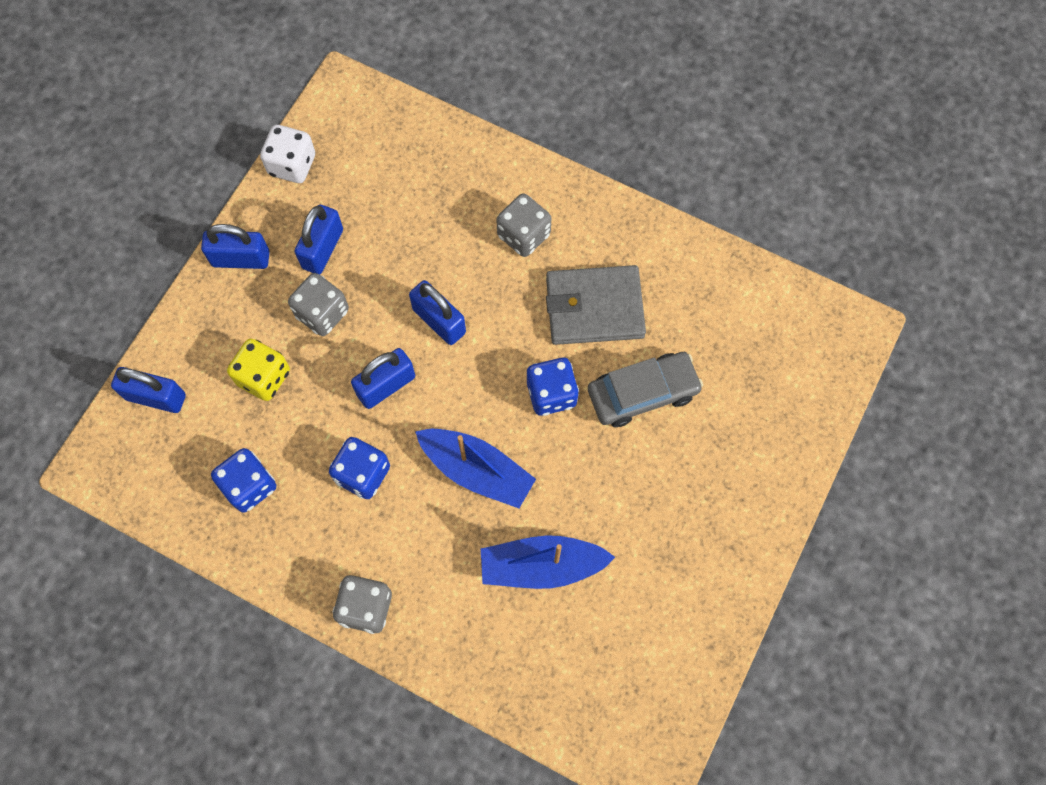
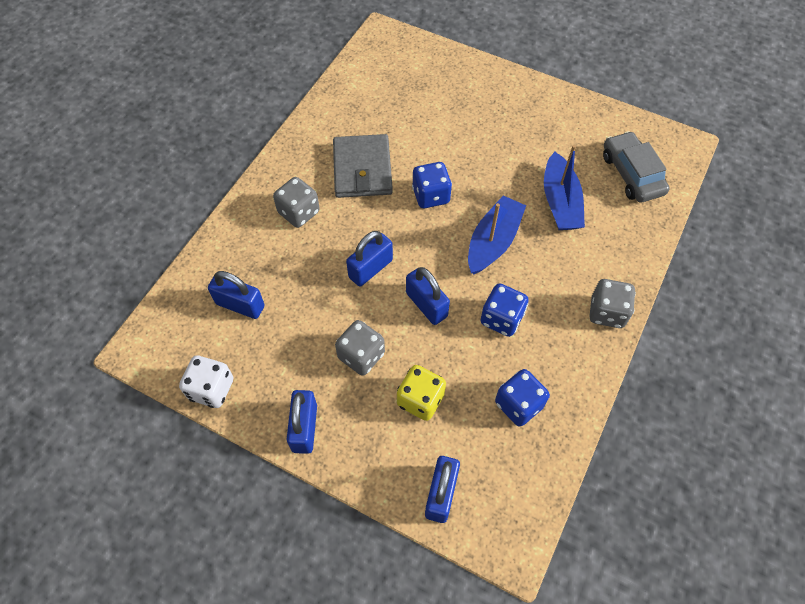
camera: 90 degrees left, 10 degrees down
(323, 249) = (299, 358): blue padlock -> blue padlock (240, 305)
(643, 393) = (429, 143): grey car -> grey car (632, 174)

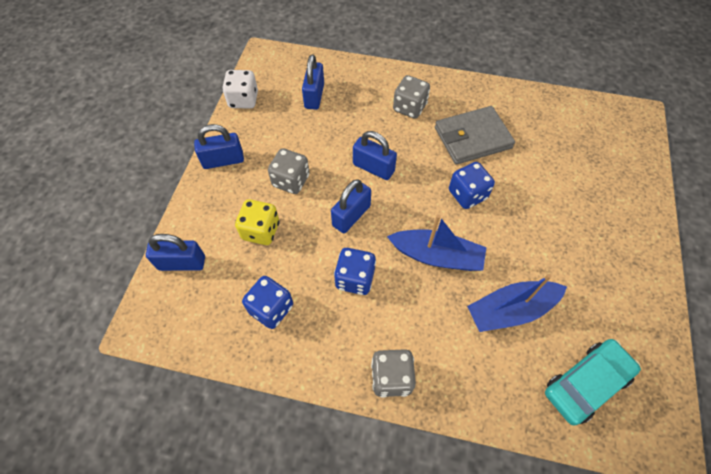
camera: 75 degrees right, 0 degrees up
(632, 174) = (586, 383): grey car -> turquoise car

